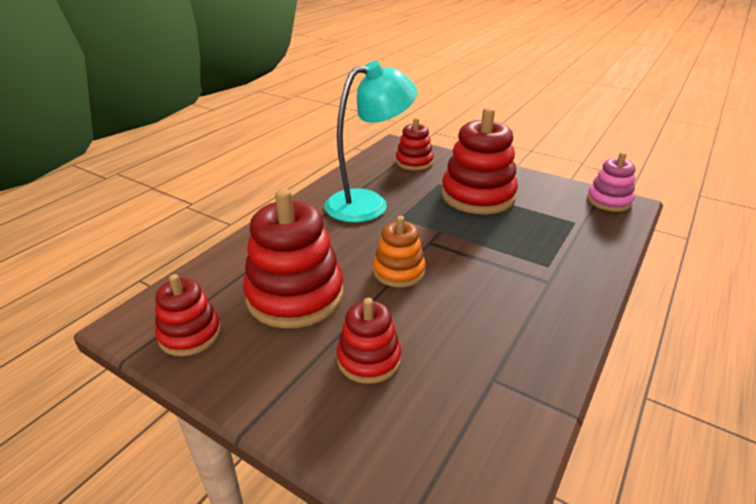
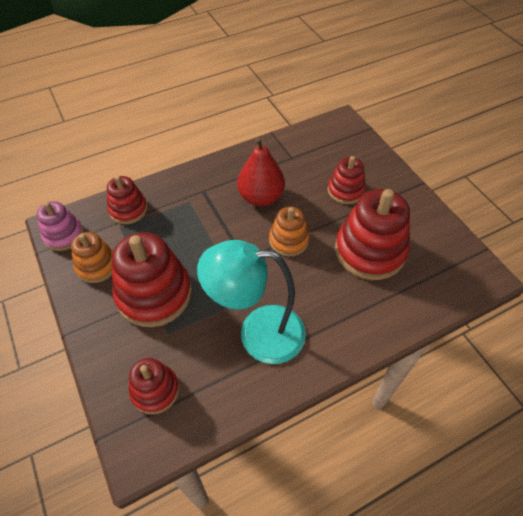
camera: 150 degrees left, 20 degrees up
(190, 334) = (445, 249): red stacking toy -> red stacking toy (128, 209)
(475, 302) = (261, 197): none -> red pear
(548, 195) = (97, 266): none -> orange stacking toy

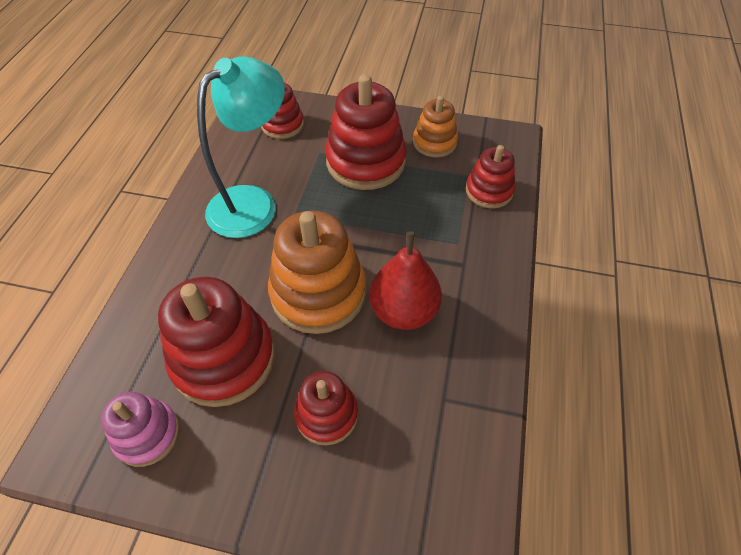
camera: 130 degrees right, 0 degrees up
(63, 235) = (494, 137): pink stacking toy -> pink stacking toy (147, 434)
(288, 240) = (318, 293): orange stacking toy -> orange stacking toy, size x1.75

